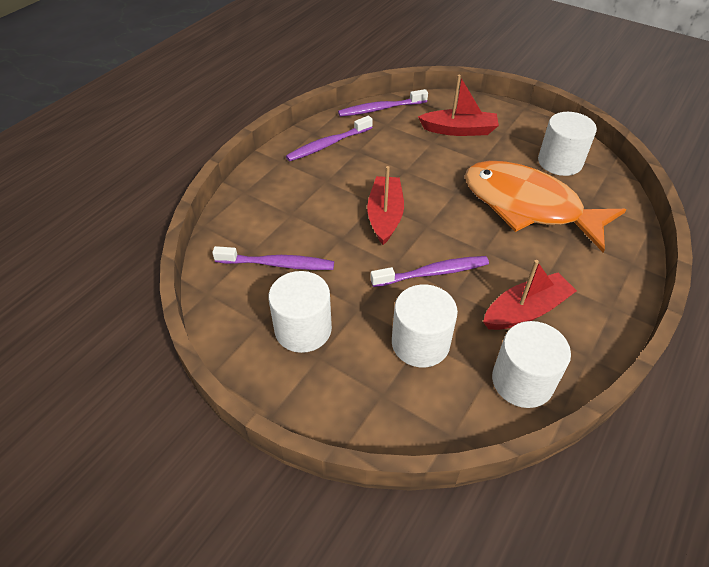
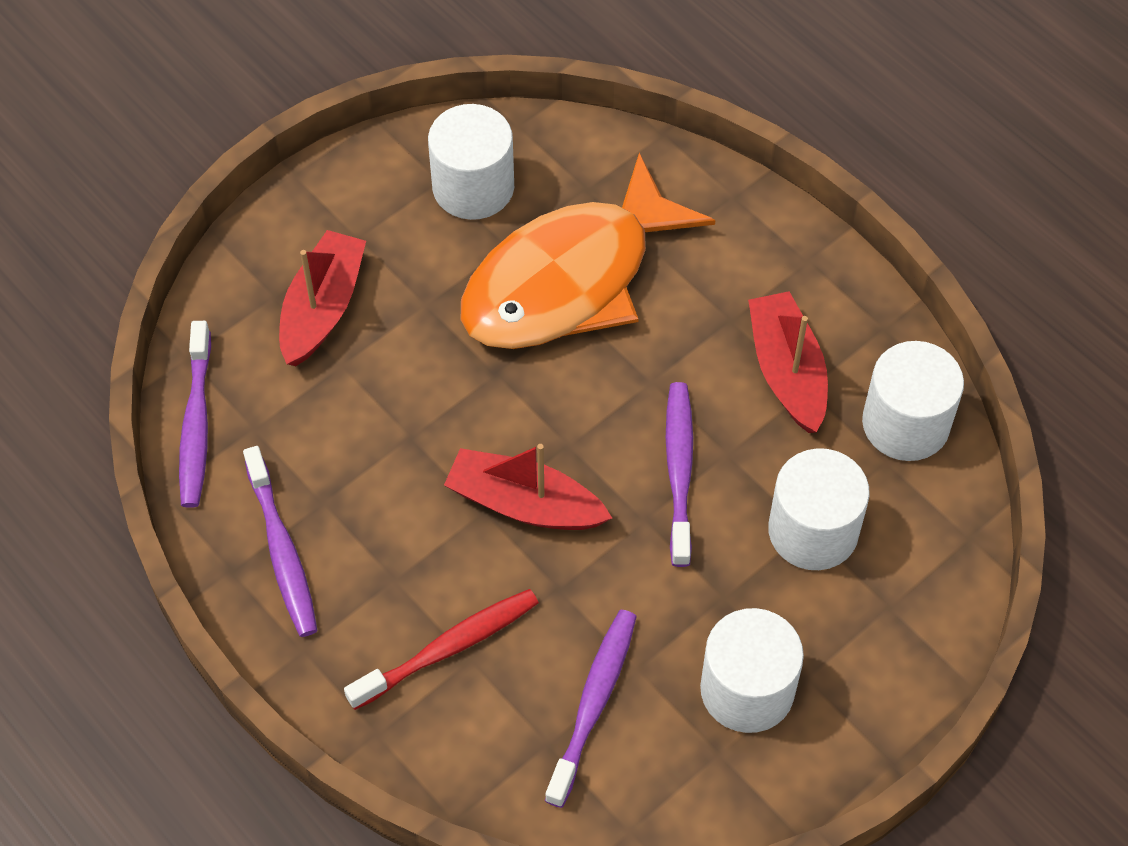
camera: 75 degrees left, 10 degrees up
(294, 205) = (447, 649): none -> red toothbrush

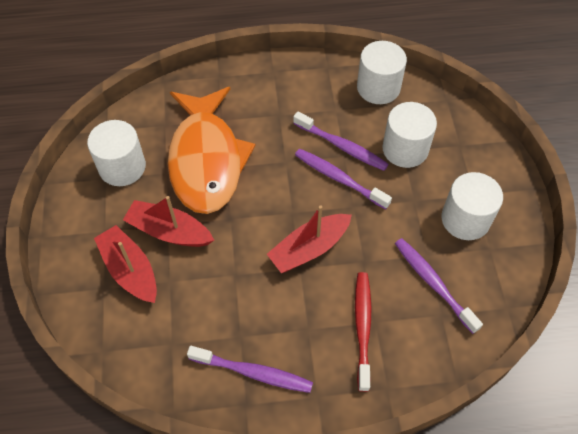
camera: 55 degrees left, 0 degrees up
(196, 423) = (145, 370): purple toothbrush -> purple toothbrush (341, 146)
(787, 371) = (321, 111): red boat -> red boat (169, 231)

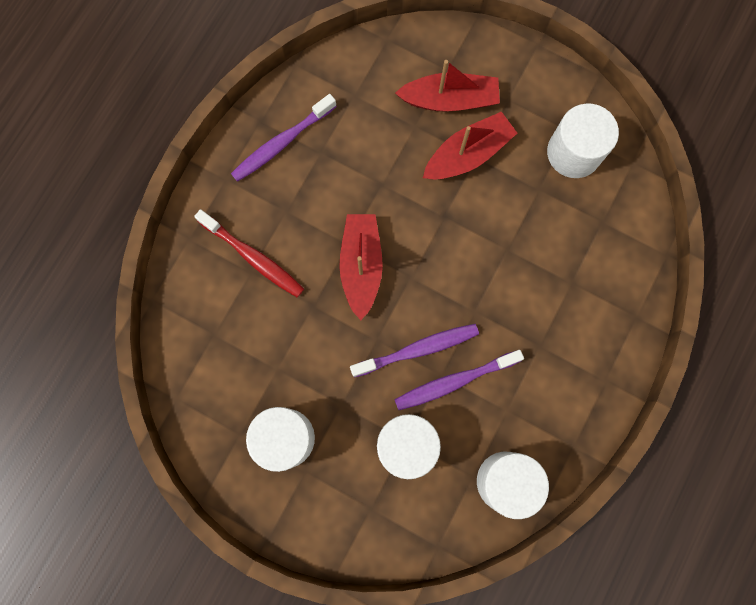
camera: 125 degrees right, 20 degrees up
(206, 160) = (529, 235): orange fish -> none
(433, 284) = (246, 351): purple toothbrush -> none

